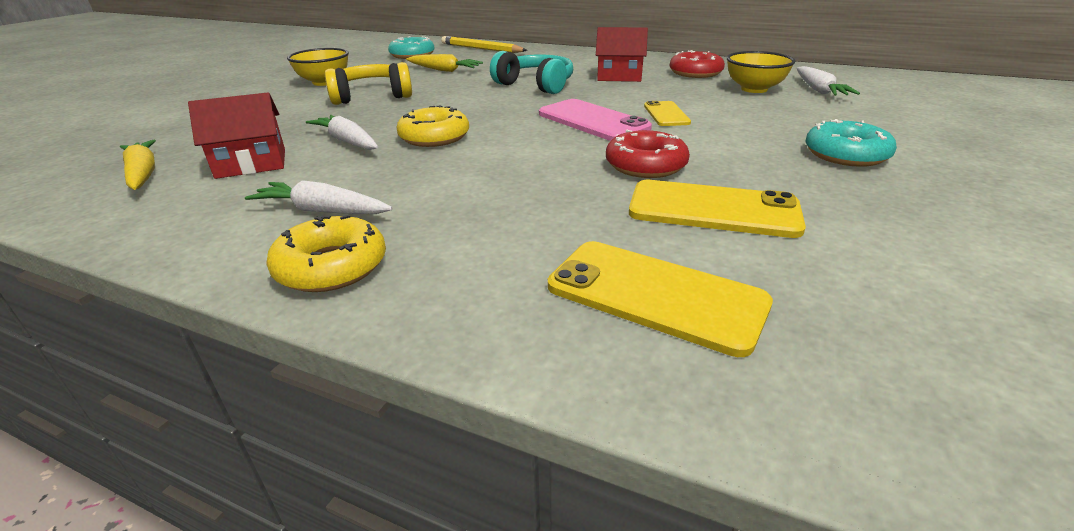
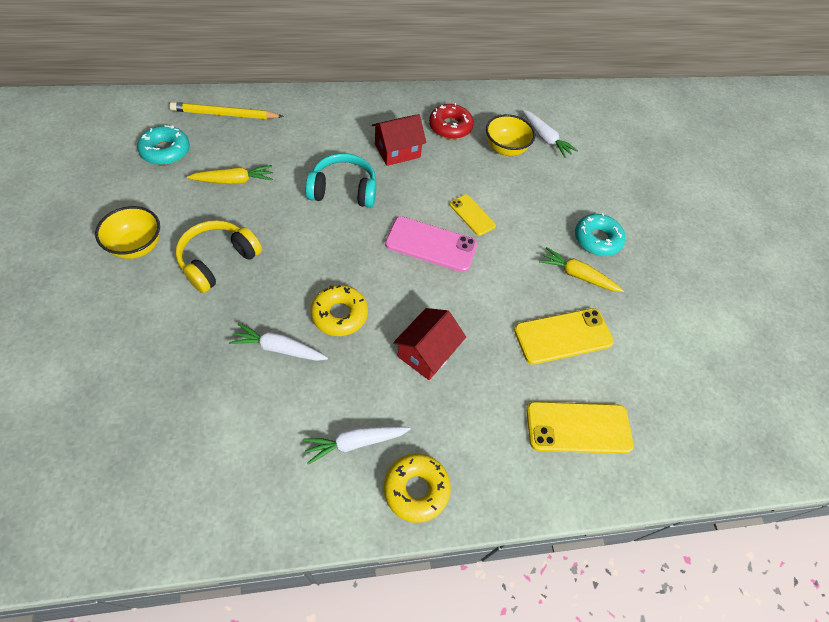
camera: 40 degrees left, 25 degrees up
(143, 174) = (165, 466): yellow carrot -> yellow carrot (577, 275)
(251, 163) = (238, 412): red house -> red house (427, 352)
(645, 165) = (502, 298): red donut -> none

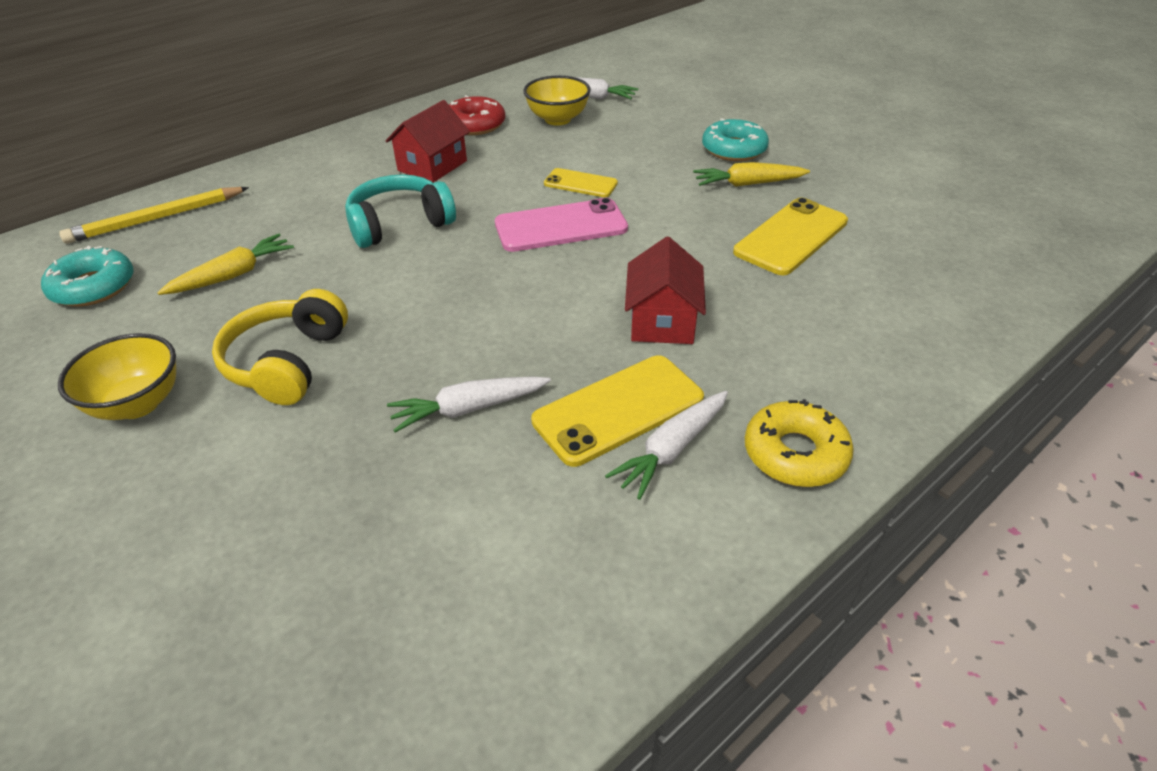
camera: 25 degrees left, 15 degrees down
(339, 314) = (516, 337): yellow donut -> none
(578, 427) = (896, 302): yellow phone -> yellow phone (618, 409)

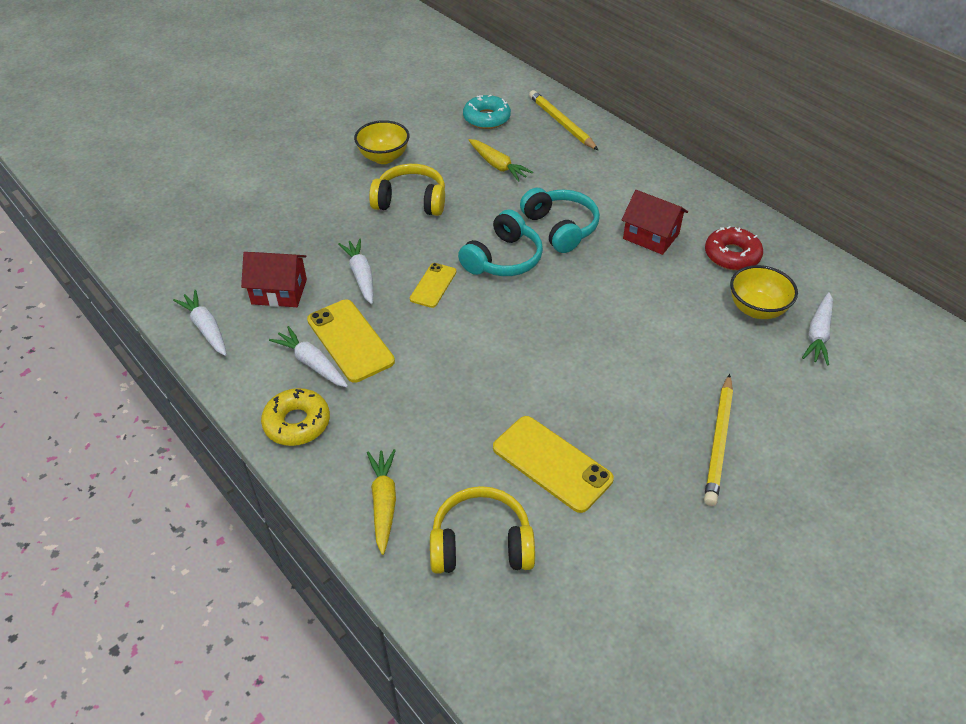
camera: 90 degrees right, 5 degrees up
(453, 269) = (503, 259): none -> turquoise headphones
(561, 226) = (562, 313): pink phone -> none
(580, 183) = (632, 325): yellow phone -> yellow phone (433, 285)
(597, 624) = (206, 328): none -> white carrot
(662, 320) = (437, 367): red house -> red house (279, 291)
(734, 149) = (718, 442): turquoise donut -> yellow pencil
(747, 184) = (646, 444): yellow carrot -> yellow carrot (384, 503)
(914, 281) = (481, 544): none -> yellow headphones

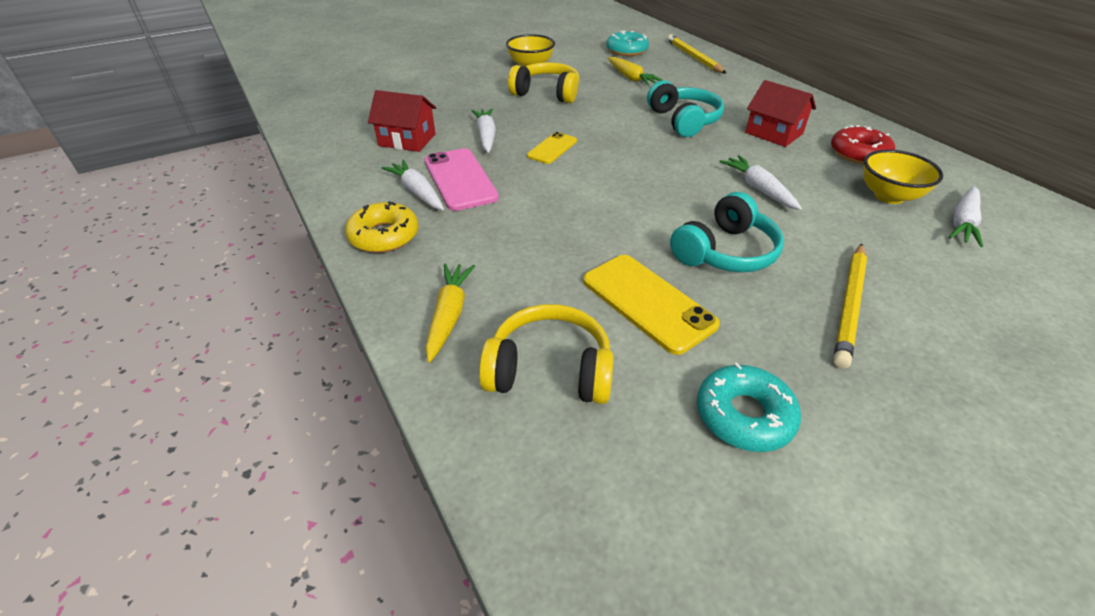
camera: 10 degrees right, 5 degrees down
(206, 328) = (330, 158): white carrot -> white carrot (758, 189)
(350, 340) = (460, 179): yellow phone -> pink phone
(503, 259) = (624, 136): turquoise headphones -> turquoise headphones (725, 252)
(638, 560) = (744, 415): none -> turquoise donut

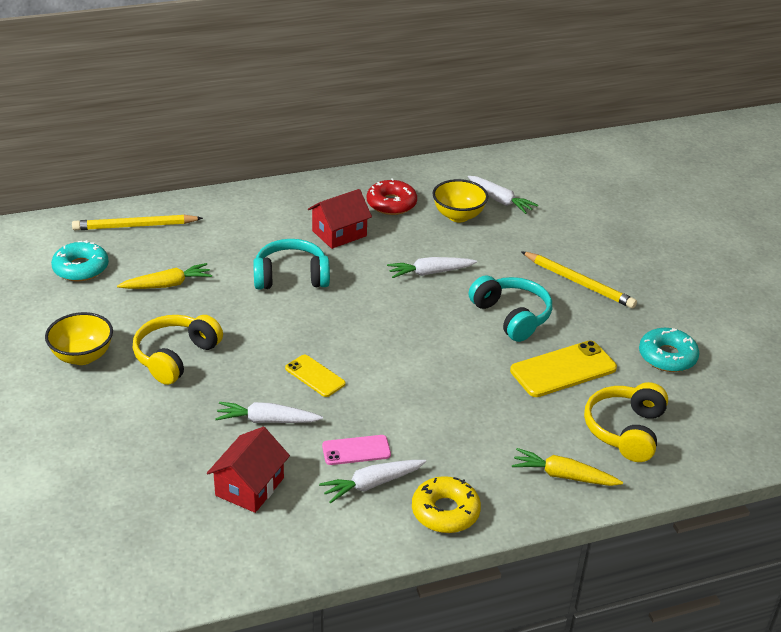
camera: 80 degrees left, 5 degrees down
(460, 179) = (356, 450): pink phone -> pink phone, size x0.60

